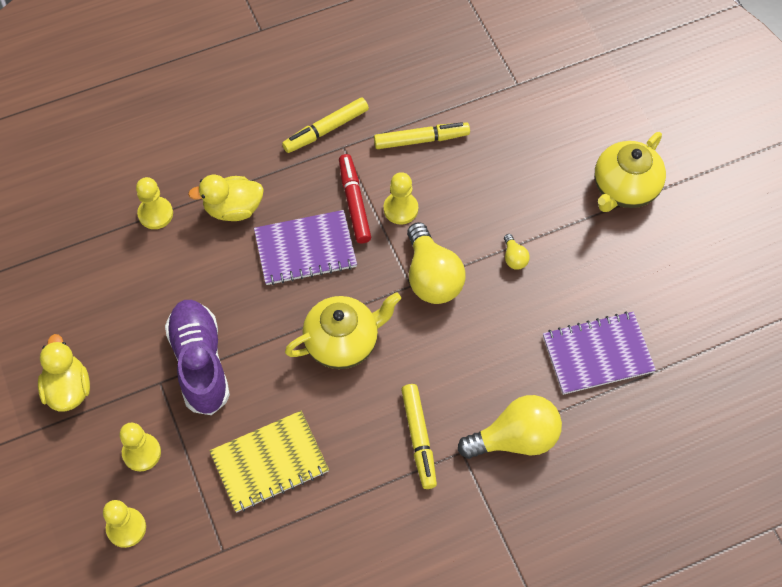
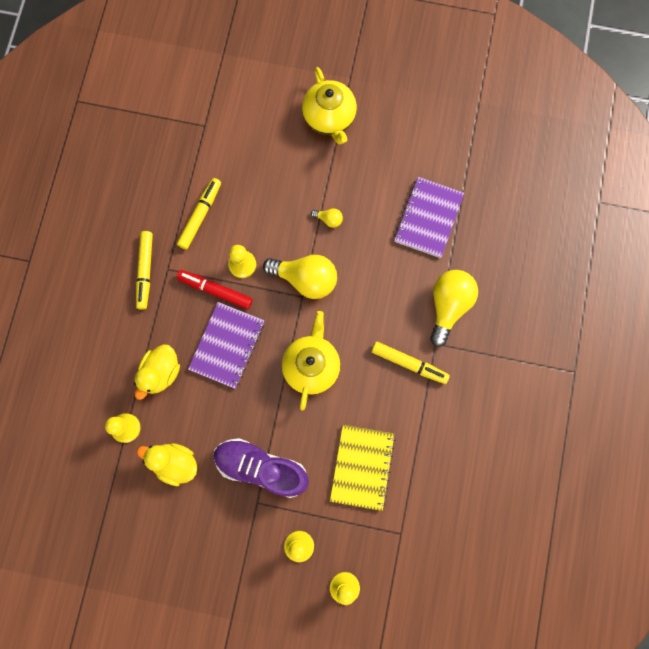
camera: 55 degrees left, 15 degrees up
(68, 389) = (218, 568): yellow duck -> yellow duck (175, 463)

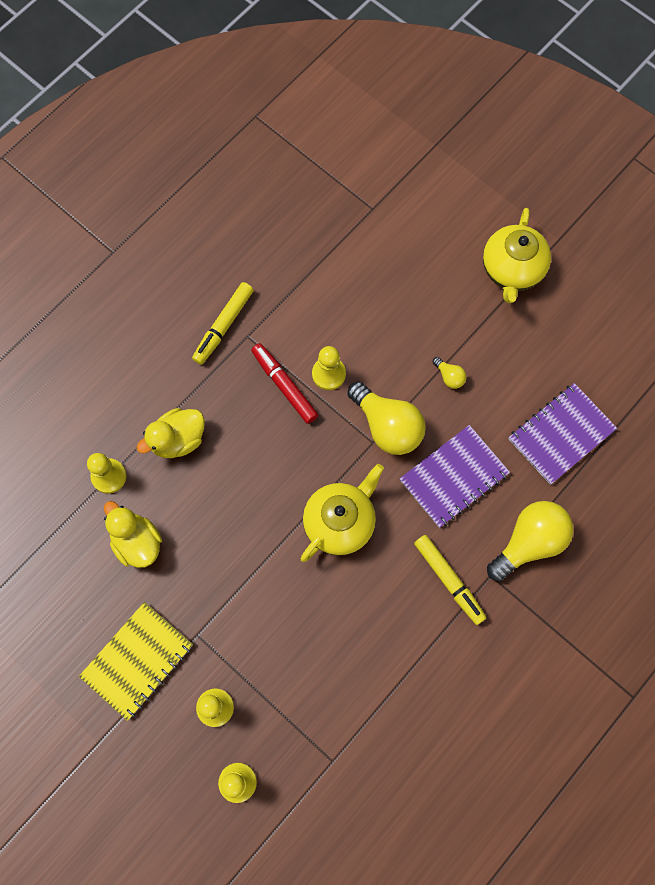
camera: 30 degrees right, 5 degrees down
(200, 215) = (314, 299): yellow marker -> none
(227, 345) = (263, 450): purple notebook -> purple notebook (454, 477)
(261, 468) = (223, 600): purple shoe -> none
(362, 467) = (332, 663): yellow notebook -> yellow notebook (137, 661)

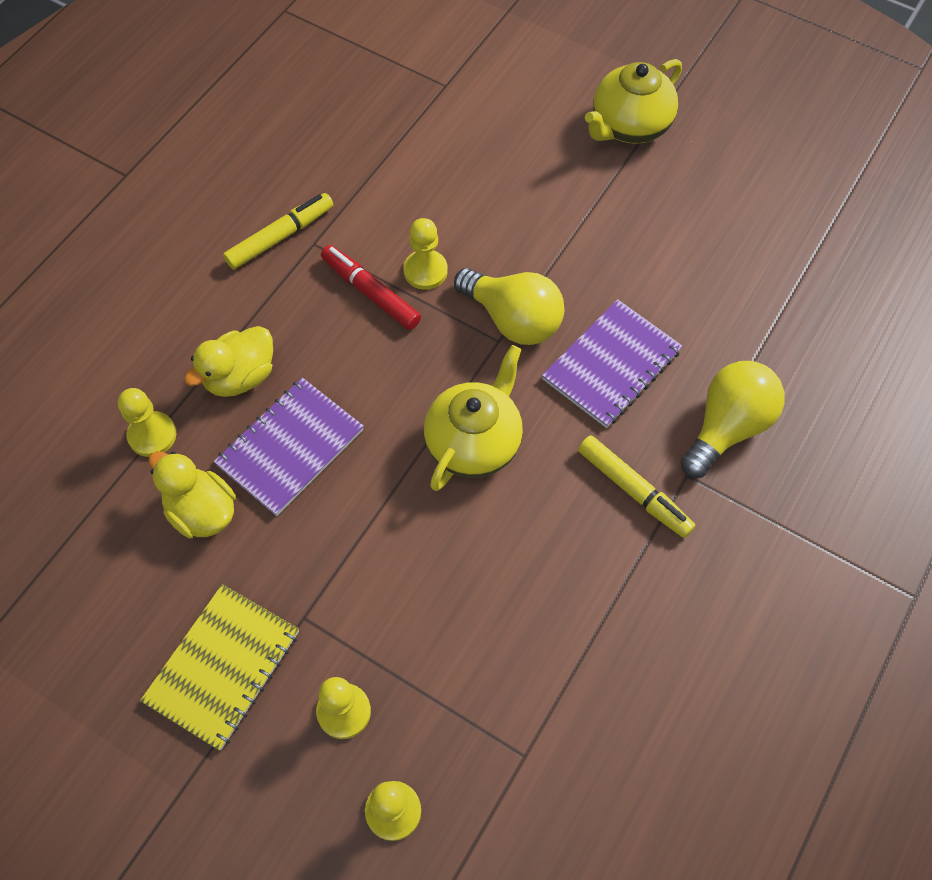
camera: 10 degrees left, 10 degrees down
(223, 326) = (280, 237): yellow marker -> yellow marker turned 150 degrees counterclockwise
(449, 377) = (579, 252): yellow light bulb -> none
(512, 270) = (629, 126): yellow teapot -> yellow teapot turned 45 degrees clockwise
(561, 434) = (735, 295): purple notebook -> purple notebook (290, 447)

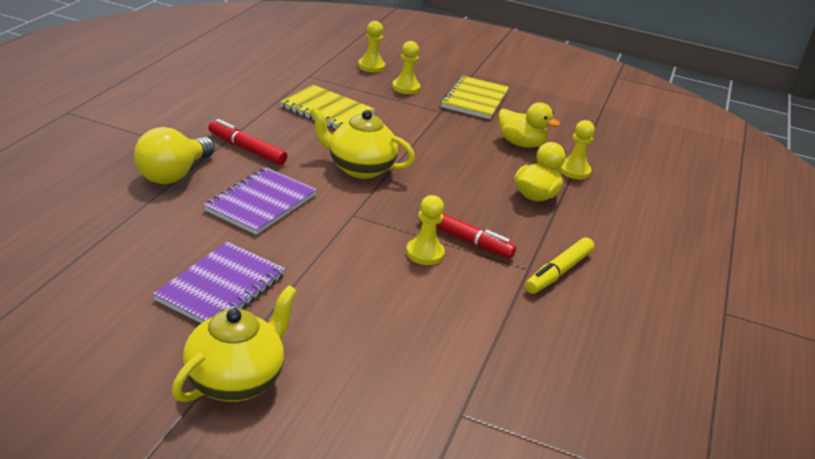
camera: 165 degrees right, 30 degrees down
(290, 447) = (482, 166): purple notebook -> purple notebook (221, 287)
(474, 442) = (359, 168): yellow teapot -> yellow teapot turned 90 degrees clockwise
(503, 614) = (327, 111): none -> yellow notebook
(513, 319) = (343, 226): yellow light bulb -> none
(633, 490) = (247, 149): yellow marker -> red marker

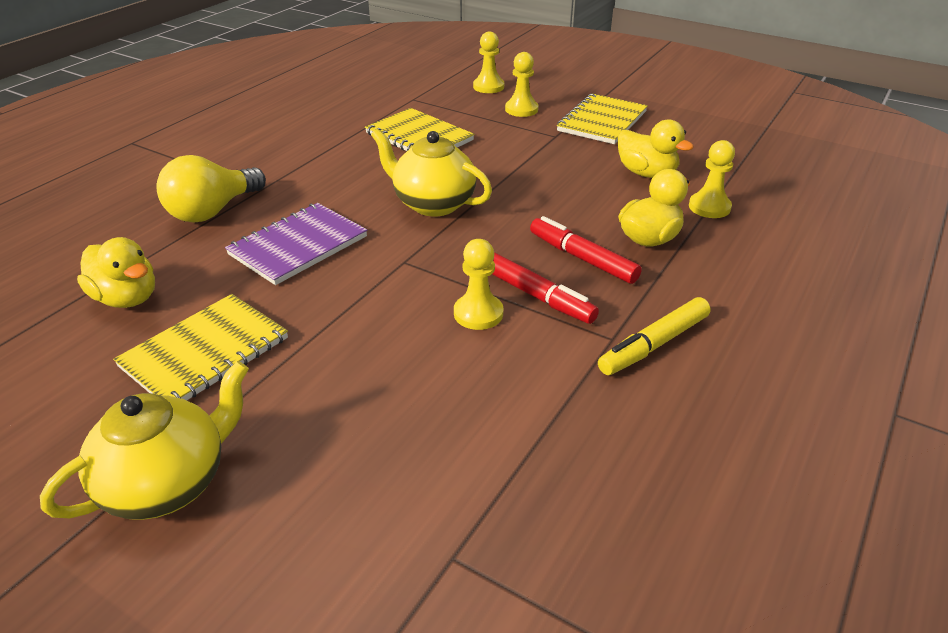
camera: 15 degrees right, 5 degrees up
(134, 247) = (127, 298): none -> yellow duck
(221, 287) = (205, 352): purple notebook -> yellow notebook
(247, 149) = (308, 182): red marker -> red marker (582, 258)

